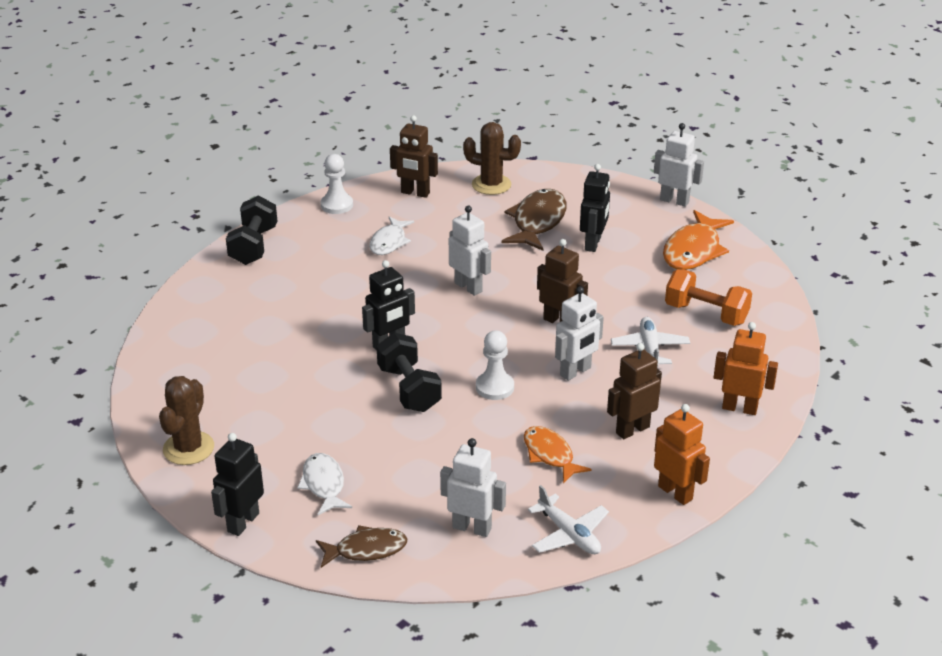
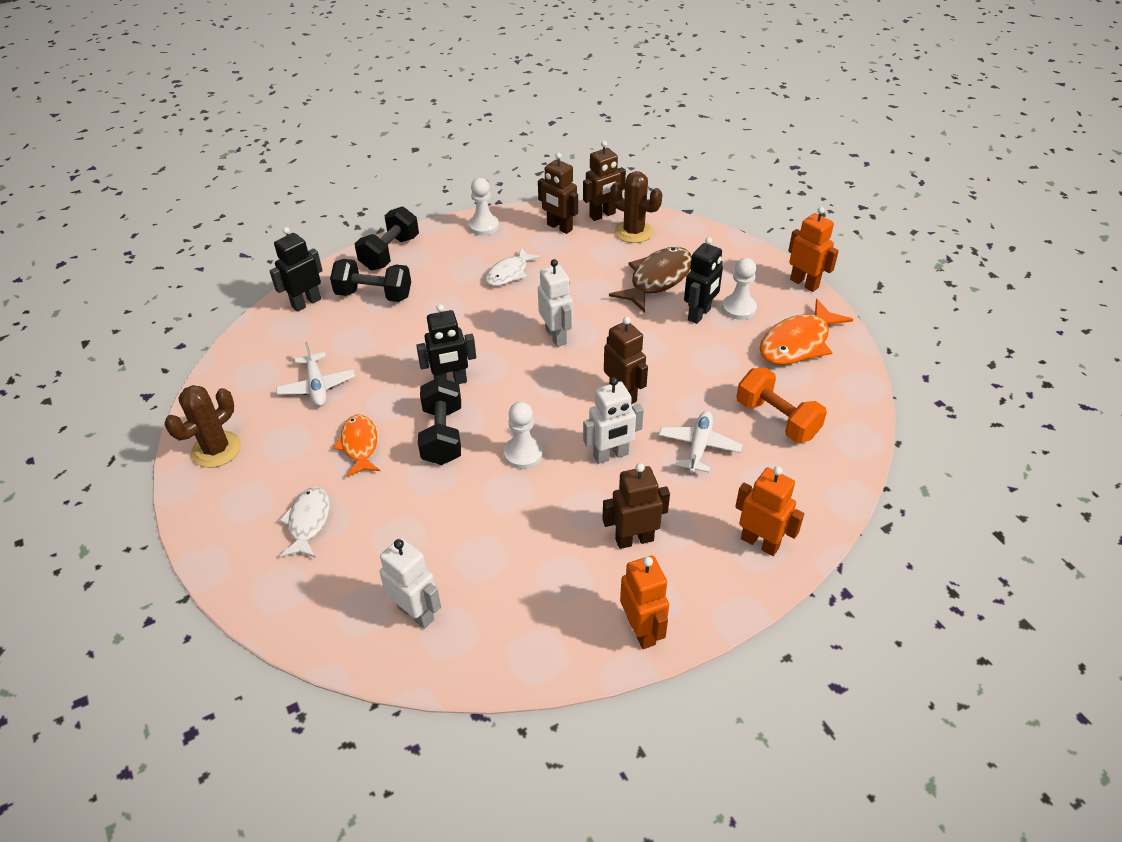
camera: 20 degrees right, 10 degrees up
(243, 522) = (215, 544): black robot -> black robot (306, 303)
(262, 286) = (374, 295): none -> black dumbbell
(366, 549) = (305, 609): brown fish -> none
(452, 175) = (602, 215): none -> brown robot
(550, 455) = (536, 547): orange fish -> orange fish (359, 445)
(569, 534) = (506, 650): white plane -> white plane (317, 386)
(626, 232) = (739, 308): none -> white pawn
(674, 201) = (804, 283): white robot -> orange robot

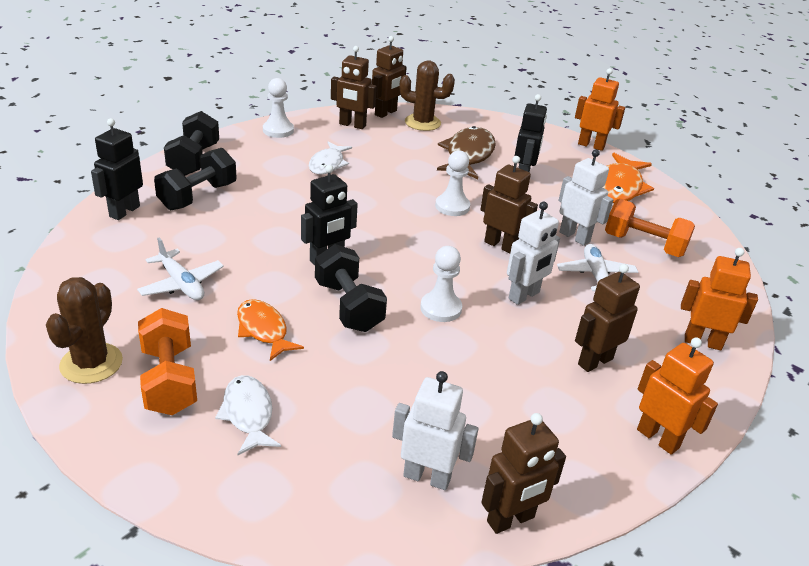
camera: 25 degrees left, 10 degrees down
(265, 477) = (169, 380): none -> orange dumbbell
(374, 295) = (198, 196): black dumbbell -> black dumbbell turned 45 degrees counterclockwise
(461, 669) = (511, 520): none -> brown robot
(556, 336) = (407, 208): white robot -> white robot (574, 237)
(739, 308) = (552, 168): white pawn -> white pawn (452, 206)

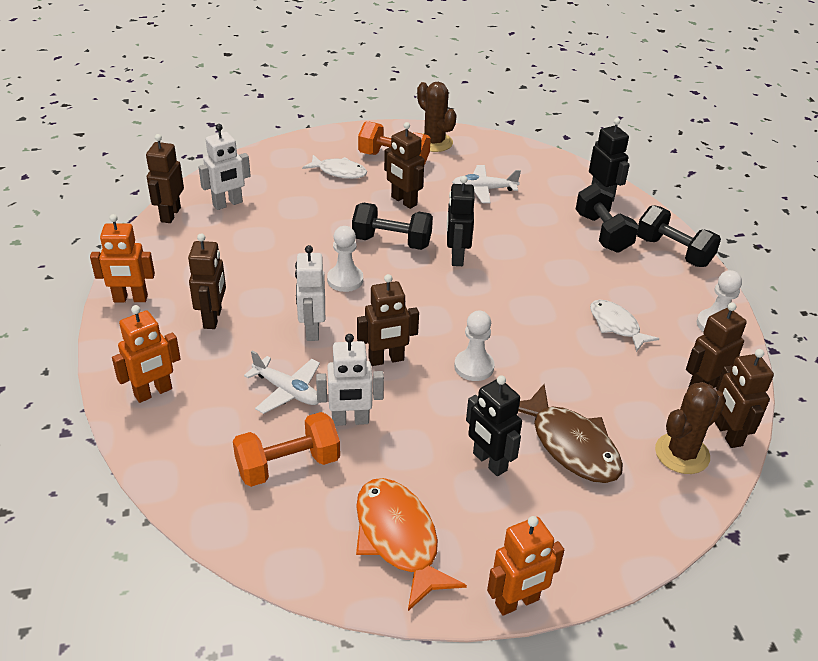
camera: 130 degrees right, 5 degrees up
(263, 330) = (403, 201): orange fish -> brown robot

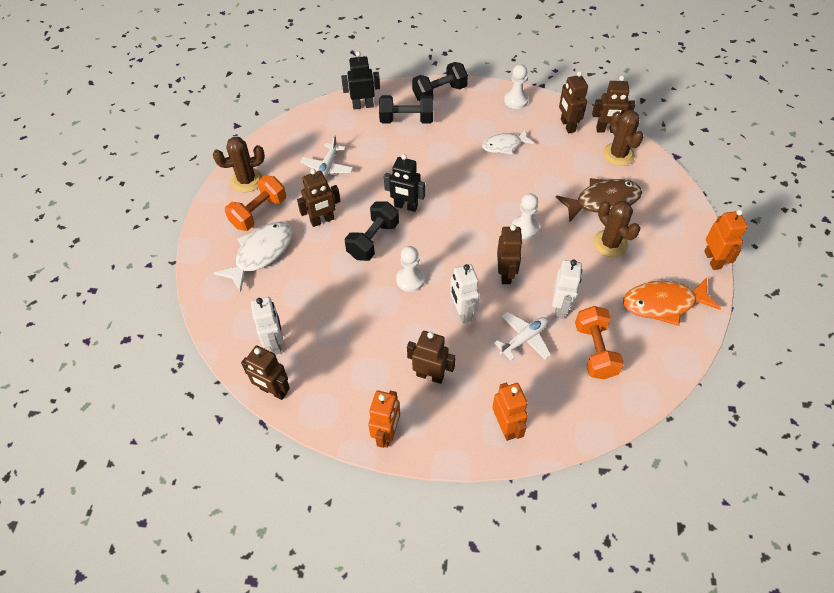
camera: 70 degrees left, 15 degrees up
(312, 330) = (462, 312): white robot -> white robot turned 60 degrees clockwise
(339, 172) = (261, 253): white fish -> white fish, size x1.56
(489, 462) = (610, 243): black robot -> brown cactus

